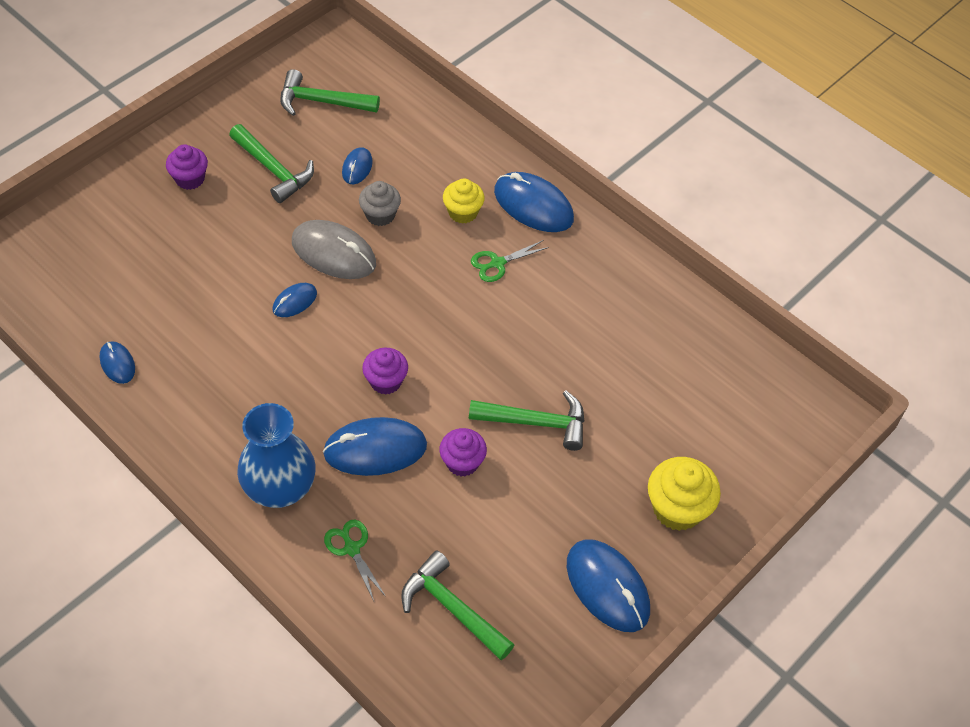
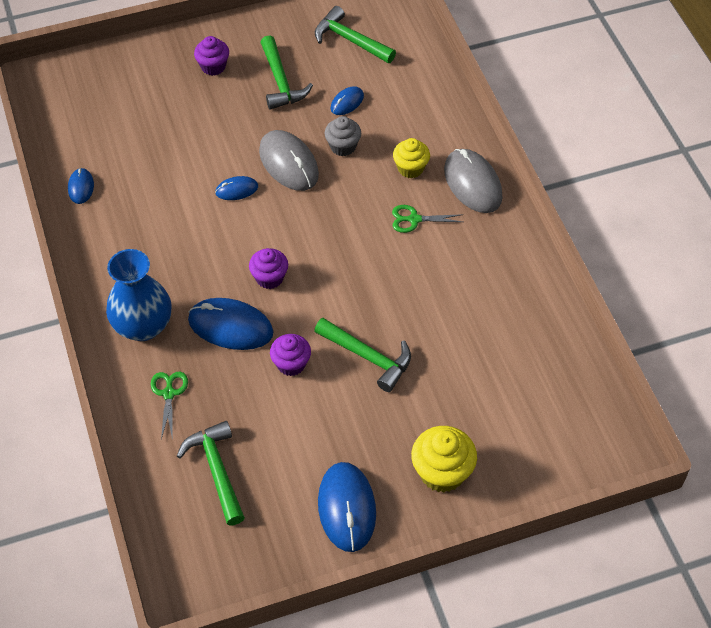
camera: 30 degrees right, 0 degrees up
(533, 205) = (473, 183): blue mouse -> grey mouse

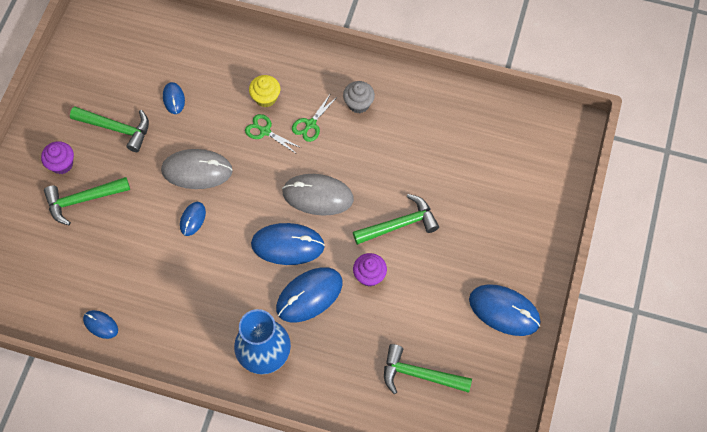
camera: 55 degrees left, 10 degrees up
(169, 393) = (335, 370): green scissors -> green scissors (265, 131)
(269, 278) = (287, 245): purple cupcake -> blue mouse
(343, 146) = (211, 127): grey cupcake -> grey cupcake (358, 104)
(350, 40) = (118, 59): green hammer -> green hammer (83, 200)
(442, 472) = (517, 237): yellow cupcake -> none
(473, 183) = (309, 70): grey mouse -> grey mouse (318, 196)

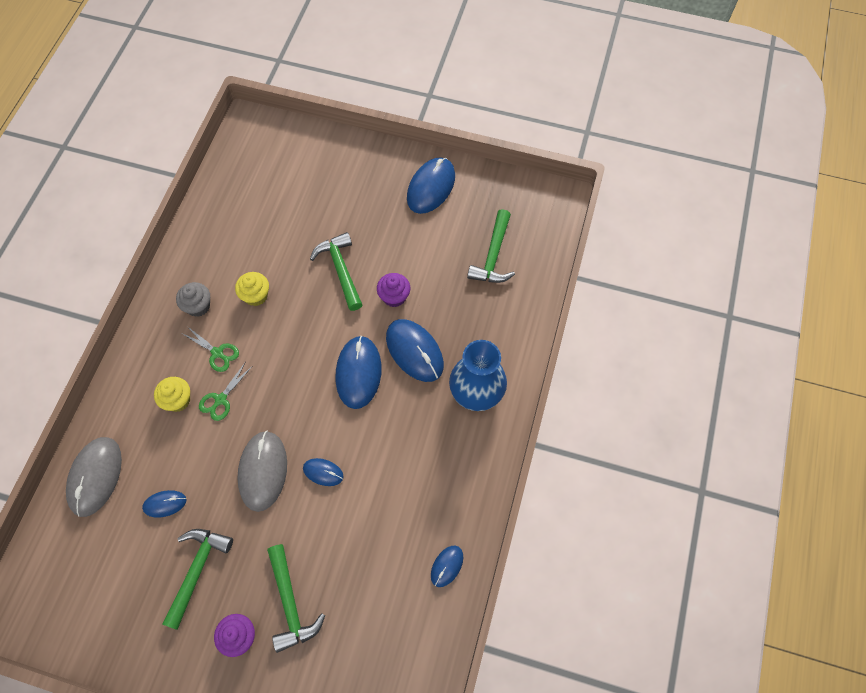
camera: 90 degrees left, 0 degrees up
(318, 196) = (304, 345): grey mouse -> grey mouse (95, 477)
(370, 151) = (256, 296): none -> yellow cupcake

